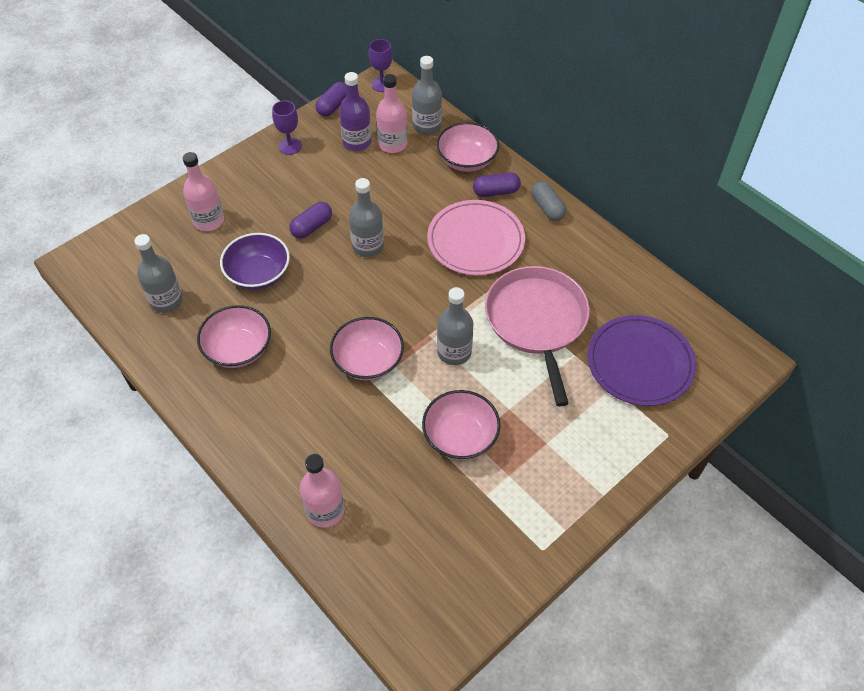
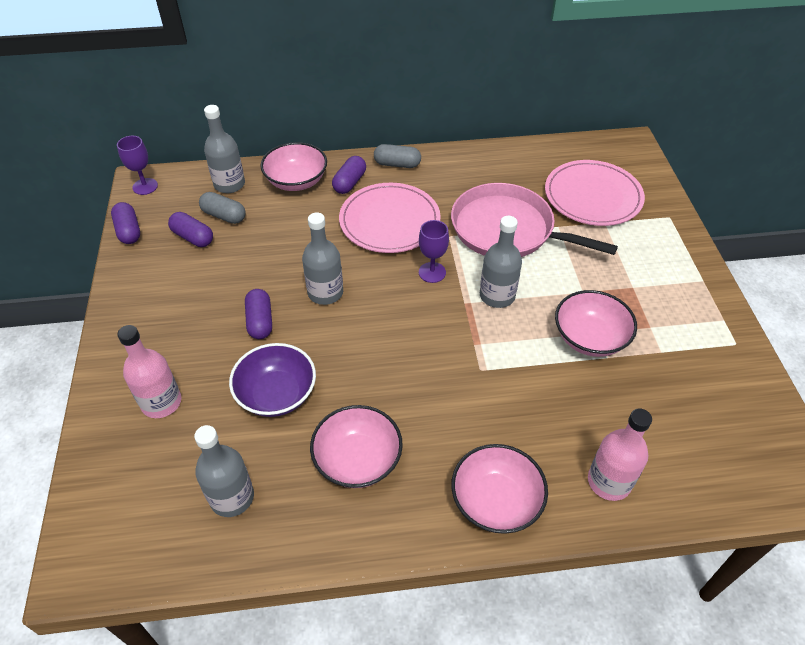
camera: 55 degrees left, 5 degrees down
(290, 146) = (139, 287): purple goblet -> purple goblet (432, 272)
(357, 142) = (193, 237): purple bottle -> purple capsule
(368, 361) = (459, 360): pink bowl -> pink bowl (496, 501)
(392, 144) = (224, 216): pink bottle -> grey capsule
(640, 363) = (593, 196): purple plate -> pink plate

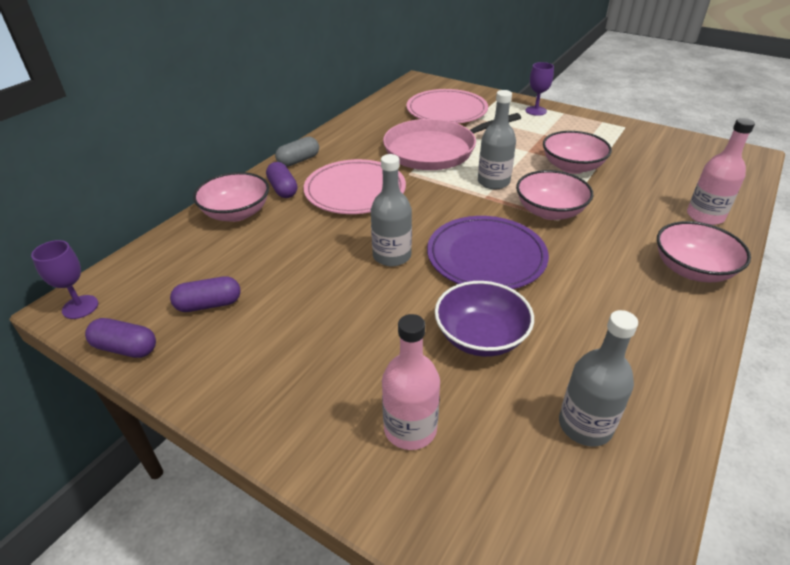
camera: 50 degrees left, 10 degrees down
(224, 216) = (211, 272): grey capsule -> none
(229, 184) = (176, 251): grey bottle -> none
(260, 321) = (379, 308): purple capsule -> none
(357, 460) = (600, 321): pink bowl -> pink bowl (549, 211)
(377, 348) = (486, 256): none -> purple plate
(432, 272) = (436, 197): purple goblet -> purple goblet (536, 111)

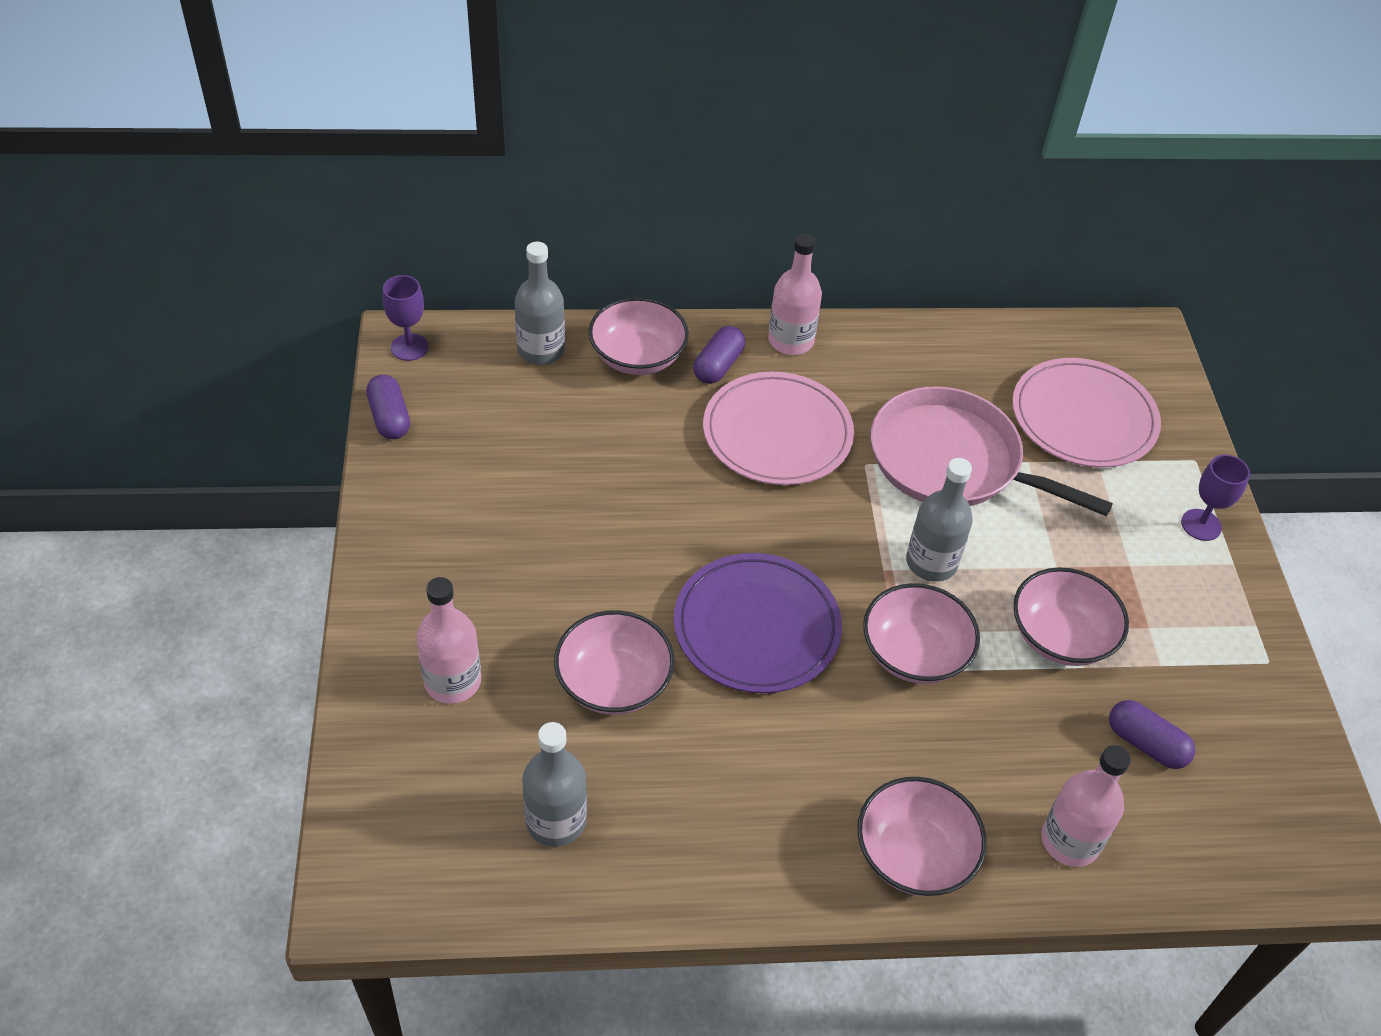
camera: 50 degrees right, 10 degrees up
(209, 304) = (485, 436): purple capsule -> purple capsule (1146, 744)
(298, 160) = (790, 341): grey capsule -> pink bottle
(392, 256) = (682, 538): grey bottle -> grey bottle (541, 350)
(481, 337) = (614, 682): purple bowl -> pink bowl

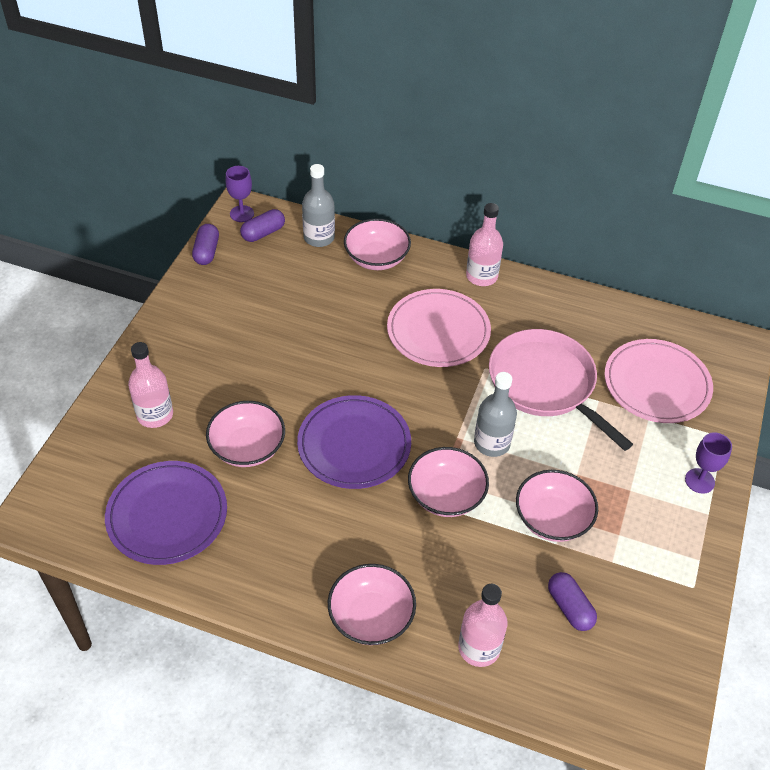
camera: 25 degrees right, 0 degrees up
(556, 821) = (167, 515): grey bottle -> purple plate
(718, 366) = (424, 278): purple capsule -> purple capsule (263, 233)

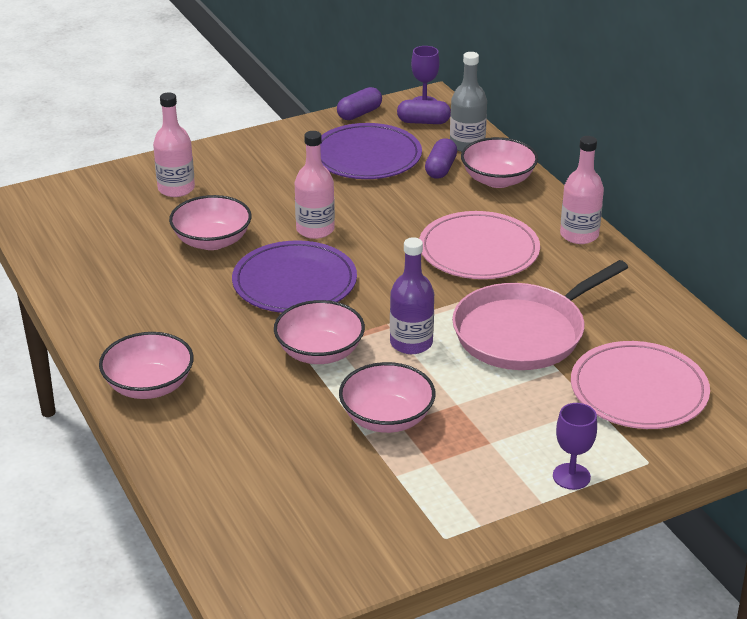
camera: 45 degrees right, 15 degrees down
(167, 515) = (100, 247): purple plate -> purple plate (367, 156)
(479, 648) = (199, 454): pink bottle -> pink bottle (315, 229)
(492, 443) = (411, 343): grey bottle -> purple bottle
(545, 384) = (524, 332): pink pan -> pink pan turned 135 degrees counterclockwise
(570, 607) = (311, 479): purple capsule -> purple capsule (440, 169)

